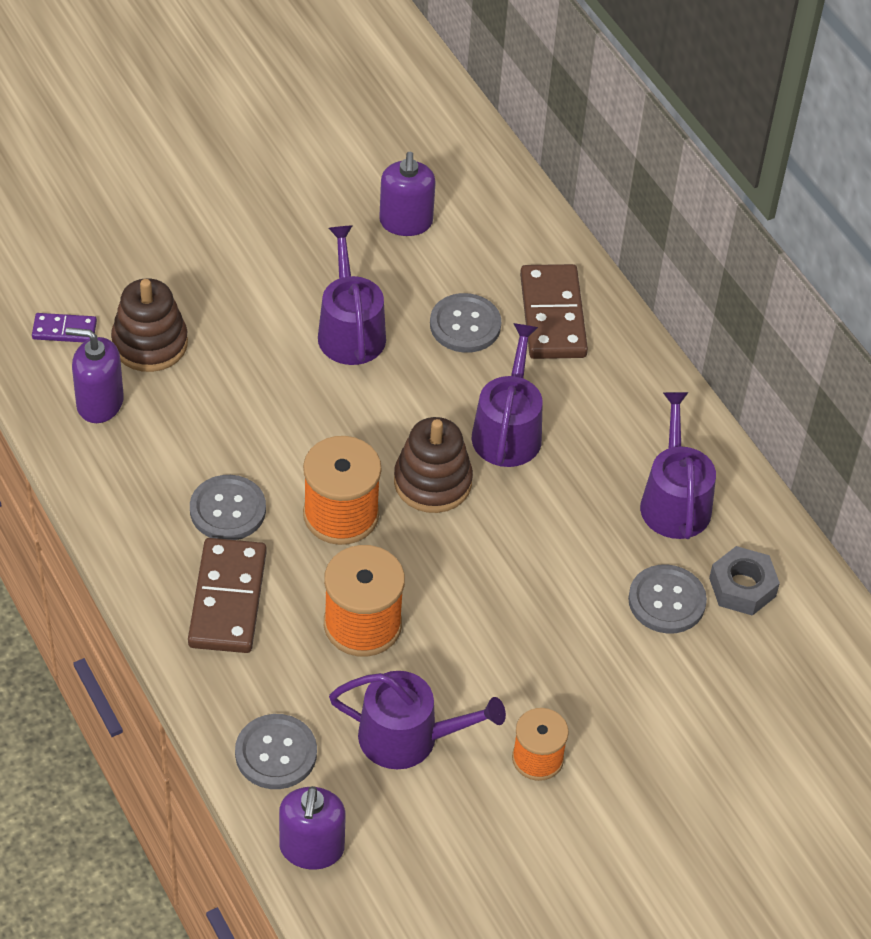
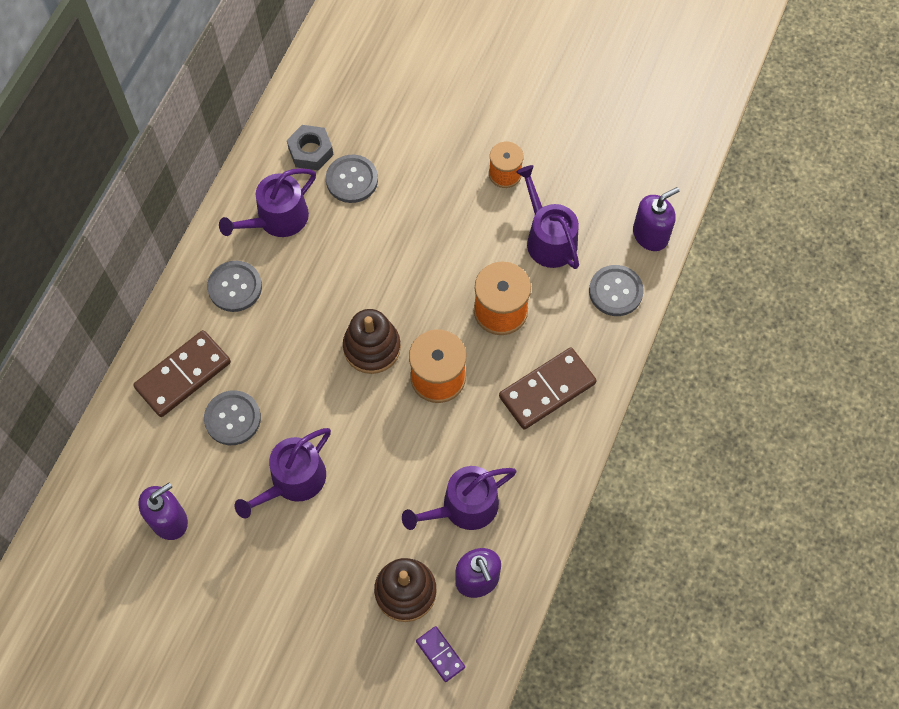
camera: 125 degrees left, 15 degrees up
(228, 510) = (489, 439): grey button -> grey button (235, 287)
(508, 430) = (298, 336): purple watering can -> purple watering can (463, 507)

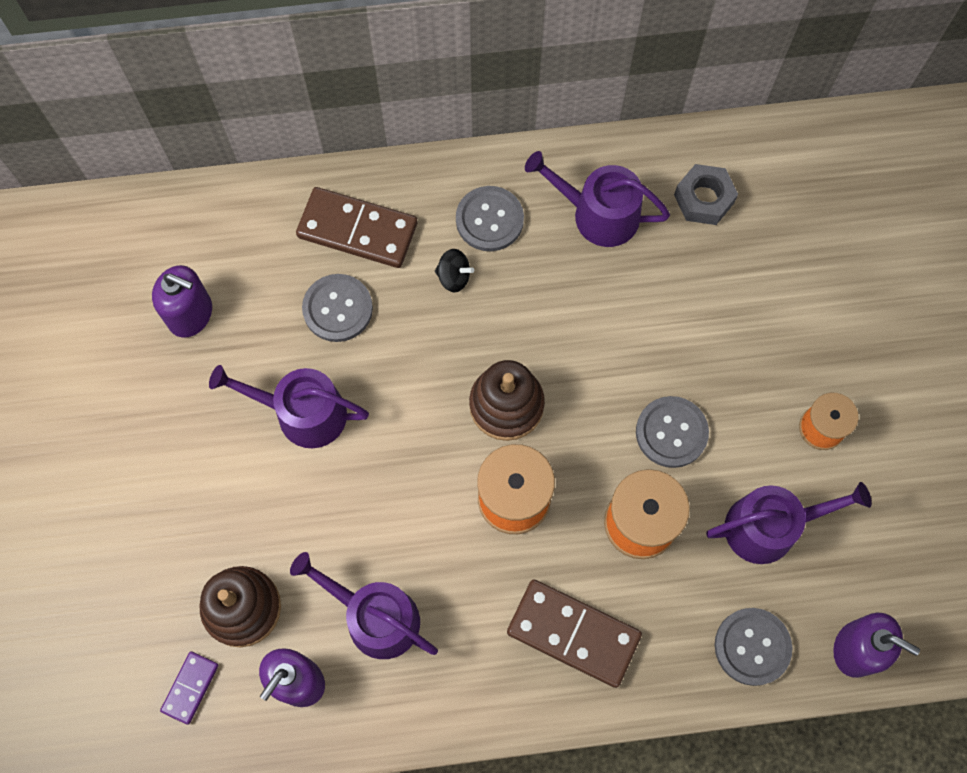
camera: 60 degrees right, 5 degrees up
(260, 332) = (454, 277): none -> black spinning top
(352, 180) = (698, 263): grey button -> grey button (671, 432)
(548, 238) = (770, 526): purple watering can -> purple watering can turned 45 degrees clockwise

